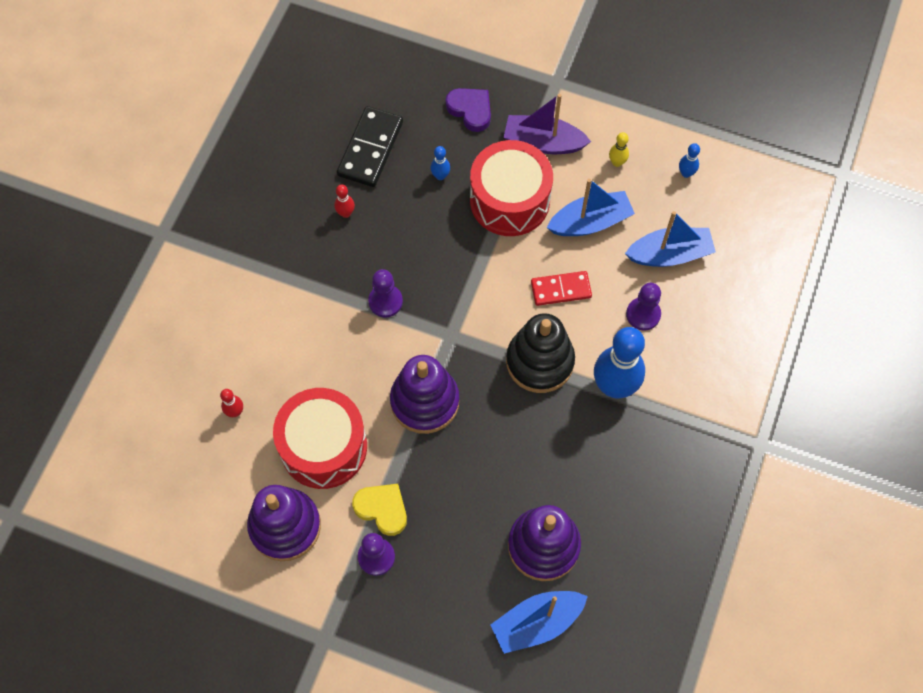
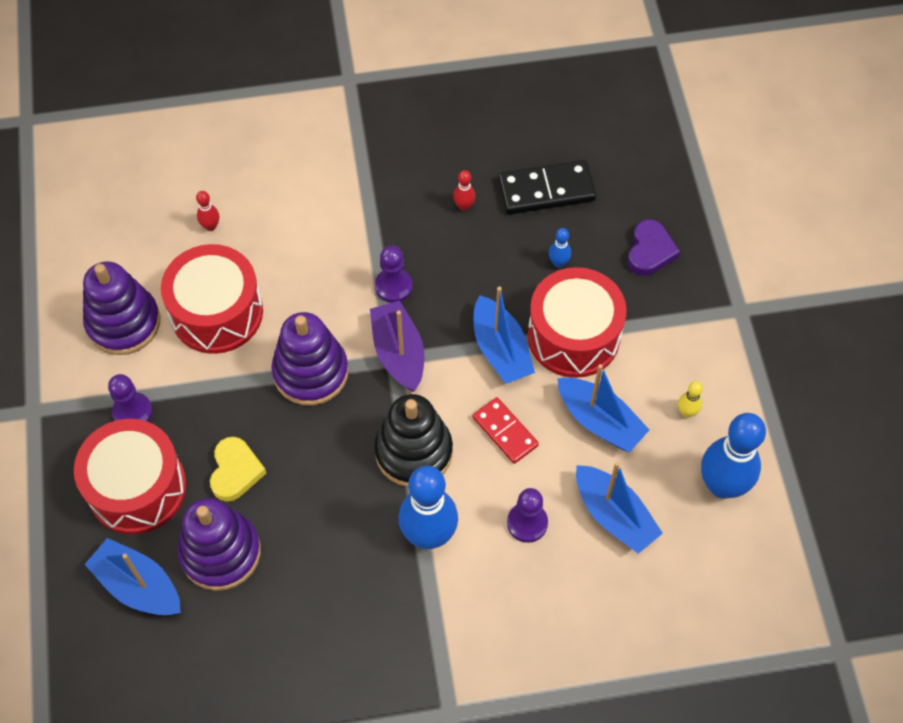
camera: 60 degrees right, 5 degrees down
(382, 509) = (182, 393): yellow heart -> yellow heart (235, 471)
(449, 585) = (137, 488): none -> red drum
(490, 256) = (500, 350): none -> blue boat
(543, 142) = (660, 333): purple boat -> purple boat (398, 353)
(686, 173) = (722, 485): blue bowling pin -> blue bowling pin, size x2.34

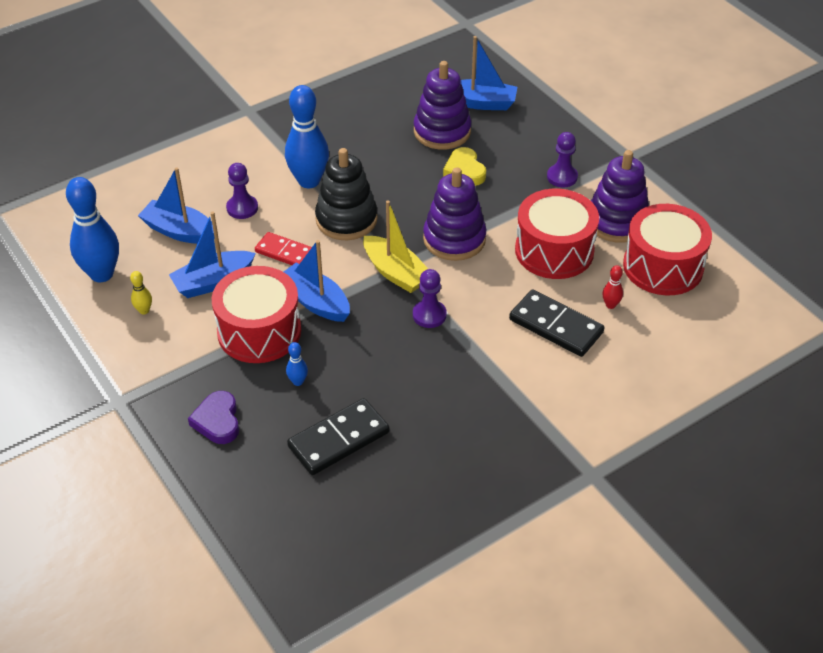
camera: 155 degrees right, 15 degrees down
(137, 488) = (522, 143): red drum -> red drum (663, 266)
(279, 225) = (556, 326): none -> black domino
(398, 353) = (395, 273): purple boat -> yellow boat
(464, 206) = (407, 398): red bowling pin -> none
(599, 421) = (213, 282): blue boat -> blue boat turned 45 degrees counterclockwise

